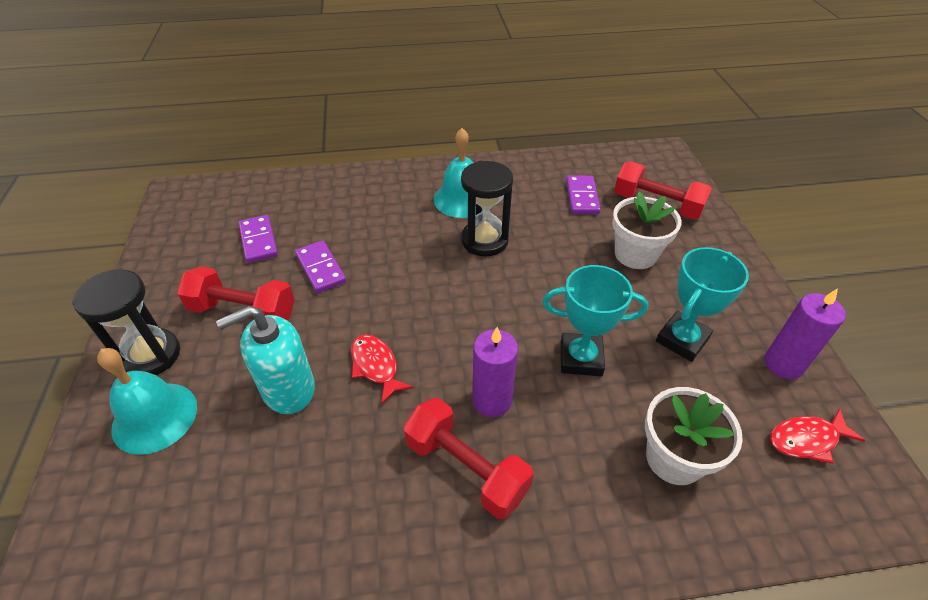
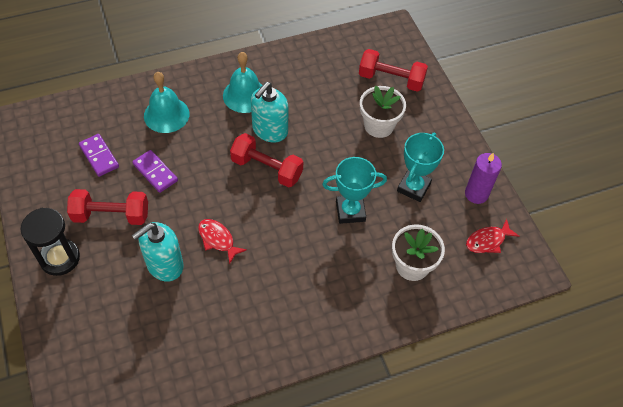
camera: 15 degrees left, 10 degrees up
(154, 417) = (83, 298): turquoise bell -> turquoise bell (166, 115)
(466, 468) = (291, 294): red dumbbell -> red dumbbell (267, 169)
(484, 241) = (270, 130): black hourglass -> turquoise soap dispenser
(492, 400) = (298, 249): purple candle -> none
(582, 197) = (335, 80): purple domino -> none

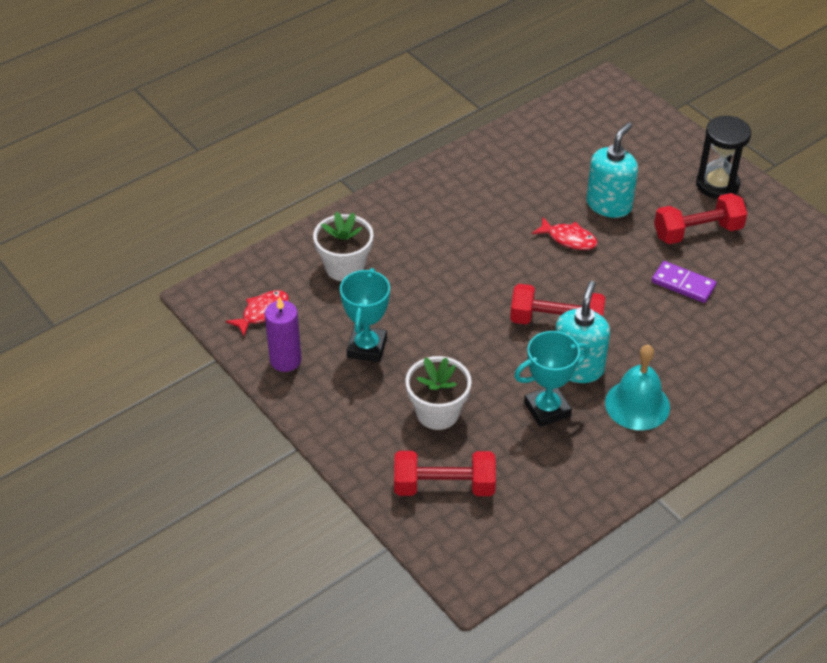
camera: 165 degrees right, 10 degrees down
(99, 156) = (760, 284): purple domino -> none
(166, 115) = (720, 351): turquoise bell -> none
(350, 211) = (434, 302): turquoise trophy -> turquoise trophy (547, 409)

